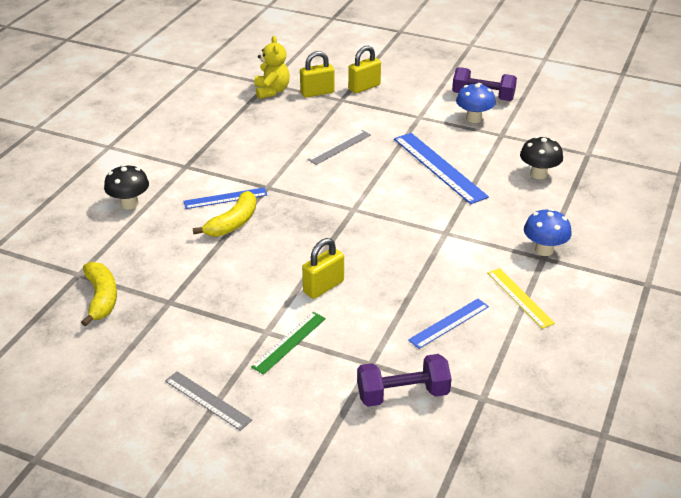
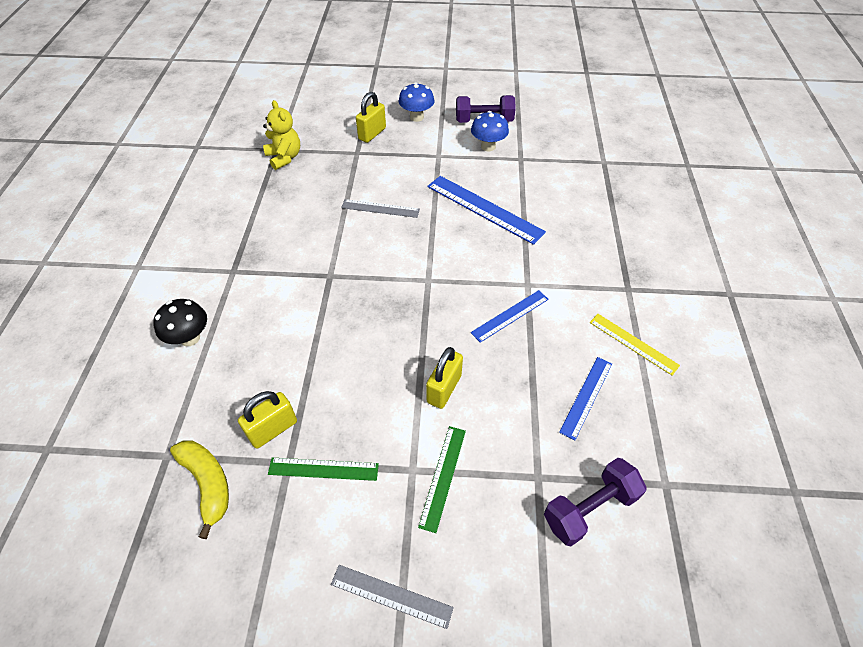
camera: 20 degrees left, 15 degrees up
(194, 312) = (323, 469): none -> green ruler
(225, 198) = (293, 302): blue ruler -> blue ruler (510, 316)
(233, 223) = (314, 332): yellow banana -> none
(317, 93) = (330, 150): yellow padlock -> yellow padlock (273, 429)
(339, 147) = (380, 208): grey ruler -> grey ruler turned 75 degrees clockwise
(538, 174) = (574, 194): black mushroom -> none
(544, 250) = (624, 280): blue mushroom -> blue mushroom (416, 117)

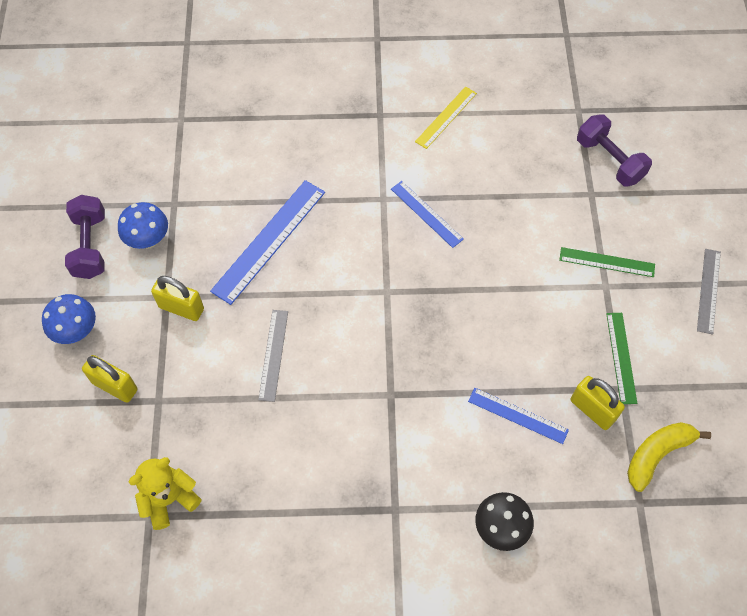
camera: 95 degrees left, 10 degrees up
(444, 389) = (521, 267): yellow padlock -> yellow padlock (181, 308)
(586, 397) = (509, 156): blue ruler -> blue ruler (518, 415)

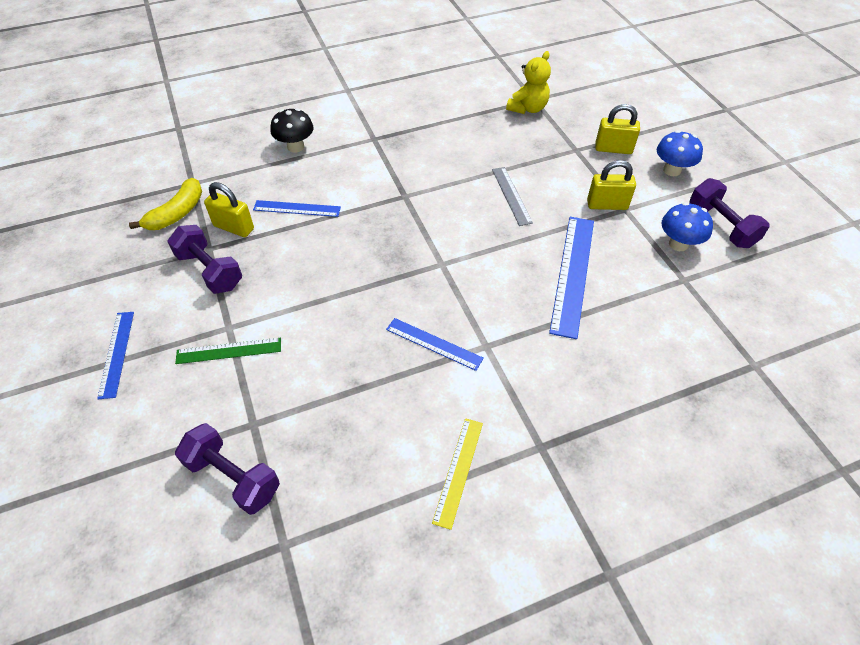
camera: 160 degrees right, 10 degrees down
(621, 357) = (210, 271): green ruler -> purple dumbbell
(708, 290) = (116, 353): grey ruler -> blue ruler

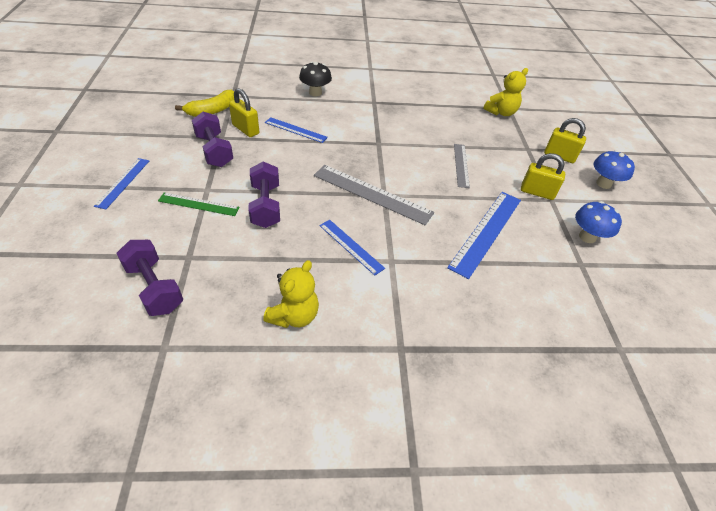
camera: 15 degrees right, 5 degrees down
(410, 451) = (294, 316): none -> yellow teddy bear
(427, 267) = (372, 194): none -> grey ruler
(458, 471) = (324, 343): yellow ruler -> none
(721, 226) = (631, 234): purple dumbbell -> purple dumbbell (266, 206)

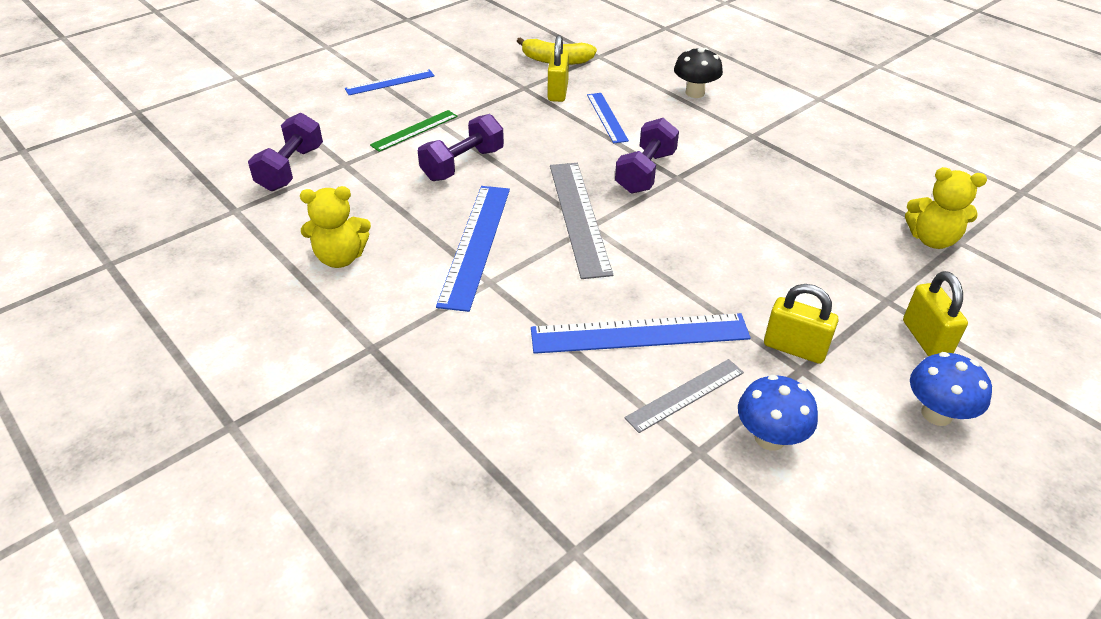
camera: 55 degrees right, 5 degrees down
(198, 204) = (414, 130): green ruler -> green ruler turned 75 degrees clockwise
(214, 151) = (498, 96): purple dumbbell -> purple dumbbell (645, 172)
(351, 246) = (475, 244): blue ruler -> blue ruler, size x1.68
(461, 165) = (742, 257): grey ruler -> grey ruler (685, 395)
(537, 192) = (794, 348): yellow padlock -> yellow padlock turned 45 degrees counterclockwise

